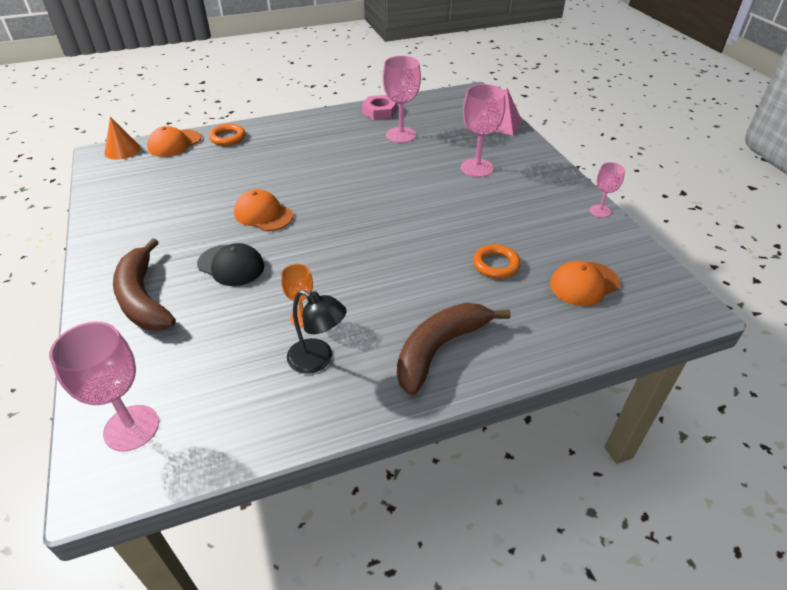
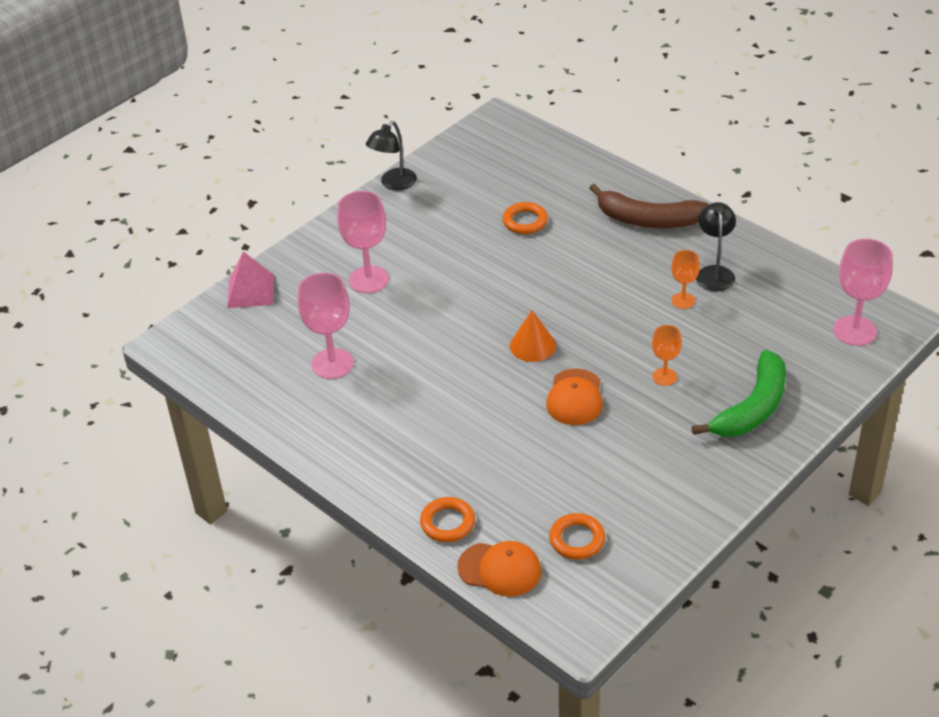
camera: 115 degrees left, 0 degrees up
(122, 150) = (555, 614): orange cone -> orange cone (532, 345)
(143, 298) = (752, 408): brown banana -> green banana
(154, 173) = (577, 539): none -> orange ring
(231, 265) = (664, 377): black cap -> orange goblet
(379, 111) = (279, 408): pink nut -> none
(584, 284) = (511, 171): orange cap -> none
(600, 211) = (394, 184): pink goblet -> black lamp

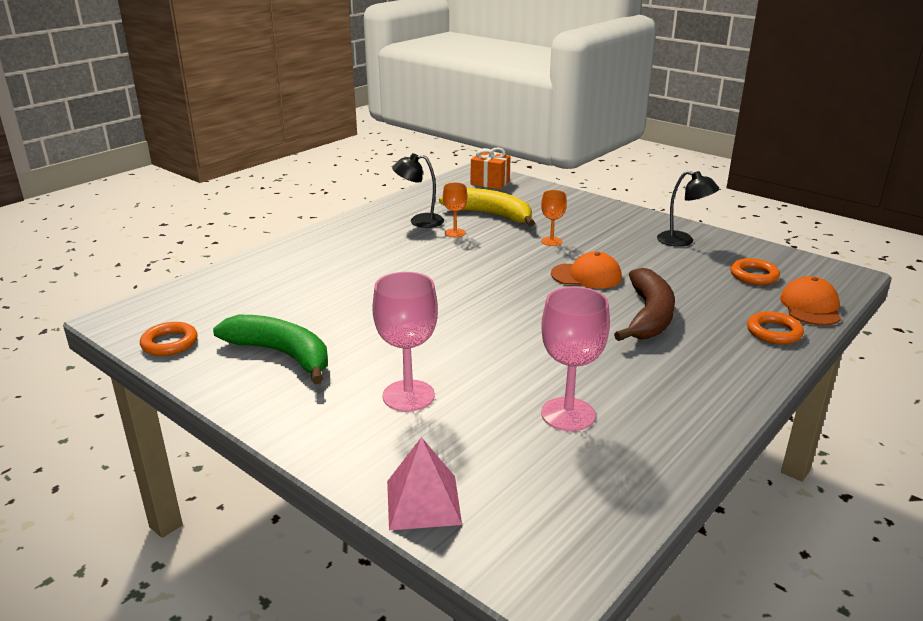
camera: 95 degrees left, 15 degrees down
(394, 184) = (212, 386): black lamp -> black lamp (682, 241)
(525, 221) = (322, 300): orange ring -> orange ring (169, 343)
(532, 345) = (519, 295): orange cone -> none
(648, 220) = (339, 244): brown banana -> brown banana (649, 316)
(740, 329) = (491, 215): none -> yellow banana
(752, 408) = (579, 214): green banana -> green banana (281, 354)
(854, 331) = (490, 183): pink goblet -> orange gift

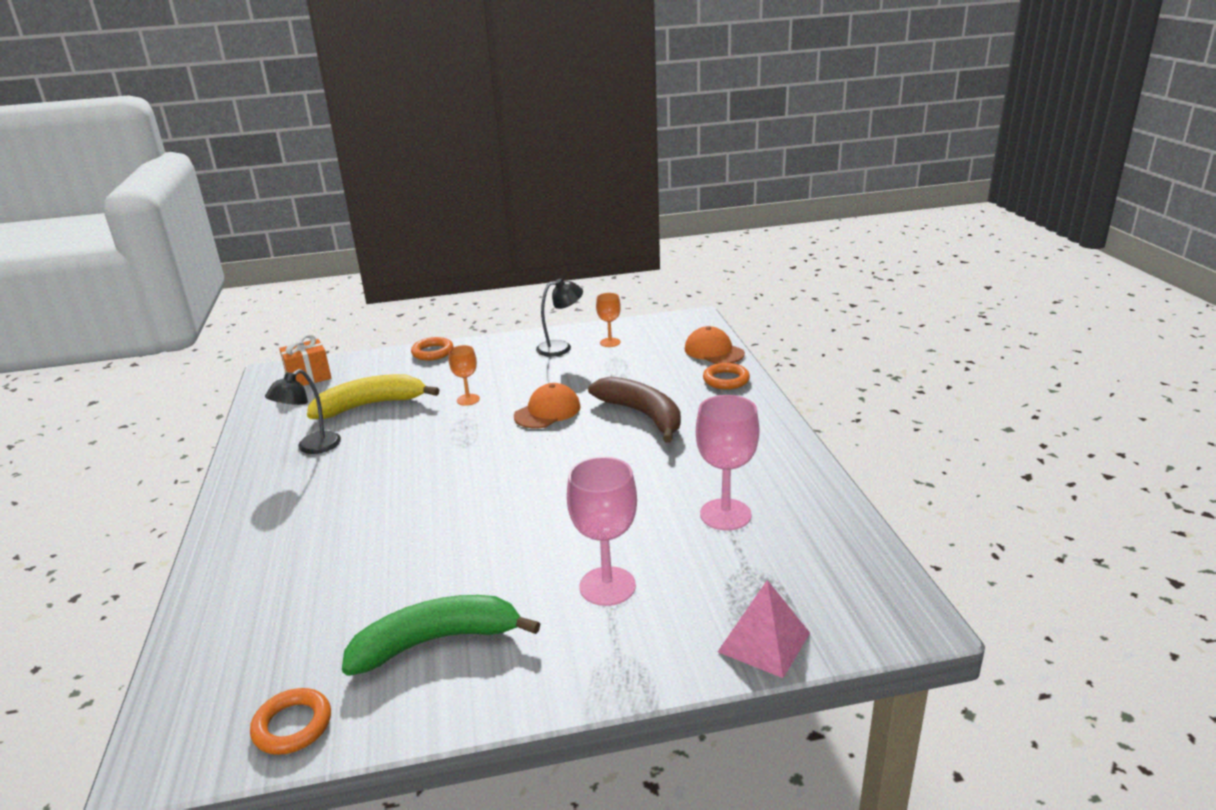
camera: 50 degrees left, 0 degrees up
(455, 233) = (370, 438): orange goblet -> orange goblet (610, 342)
(754, 275) = (648, 348): orange ring -> orange ring (432, 352)

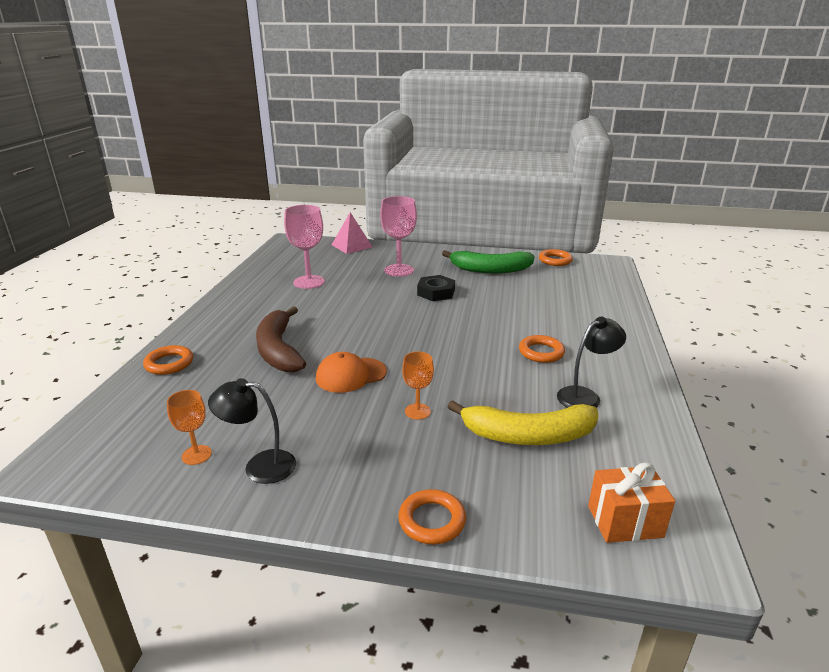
camera: 160 degrees left, 0 degrees up
(351, 484) = (541, 352): none -> orange ring
(515, 548) = (436, 292): none -> black nut
(714, 351) = (121, 401): orange cap -> none

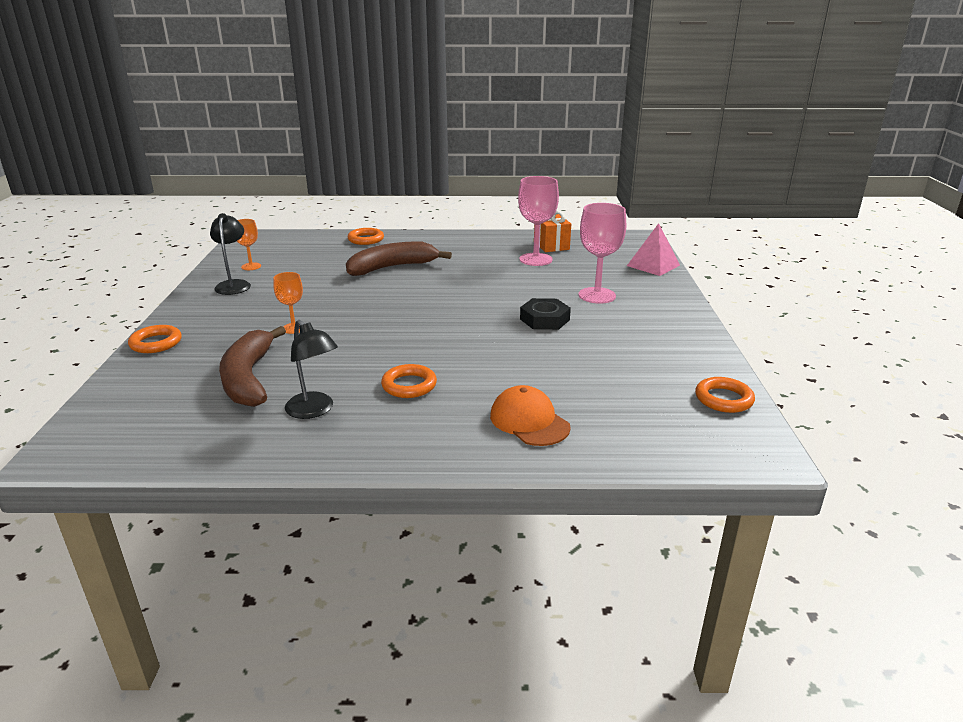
camera: 80 degrees right, 0 degrees up
(351, 375) = (353, 297): orange cap -> orange cap (529, 421)
(490, 270) = (642, 349): green banana -> none
(528, 435) = (249, 378): yellow banana -> brown banana
(625, 521) = (118, 422): orange gift -> orange gift (551, 245)

